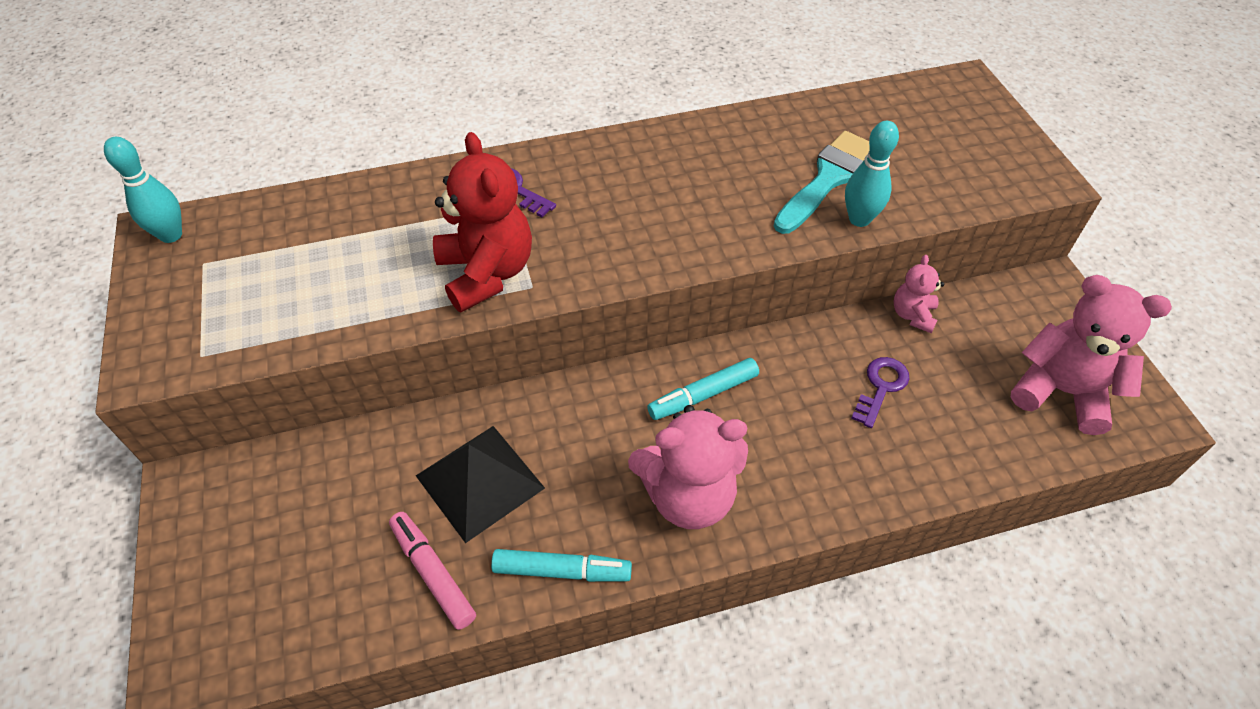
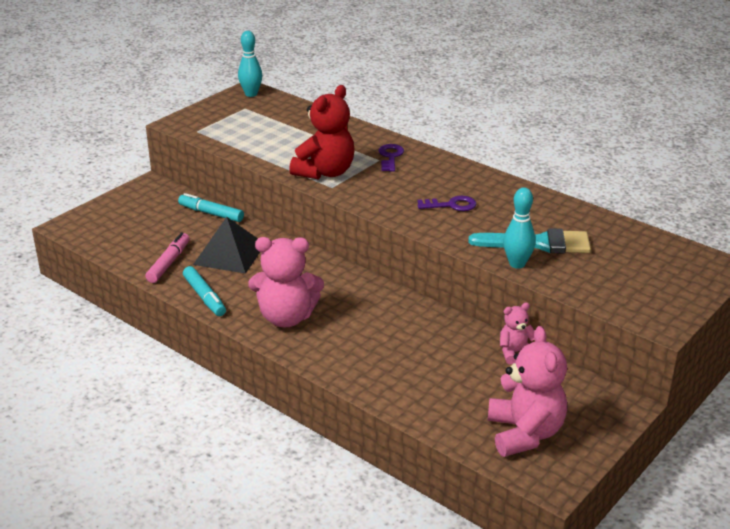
camera: 55 degrees right, 20 degrees down
(688, 496) = (286, 317): pink teddy bear -> pink teddy bear turned 45 degrees counterclockwise
(703, 395) = (358, 298): turquoise marker -> turquoise marker (211, 213)
(881, 387) = (438, 358): purple key -> purple key (451, 205)

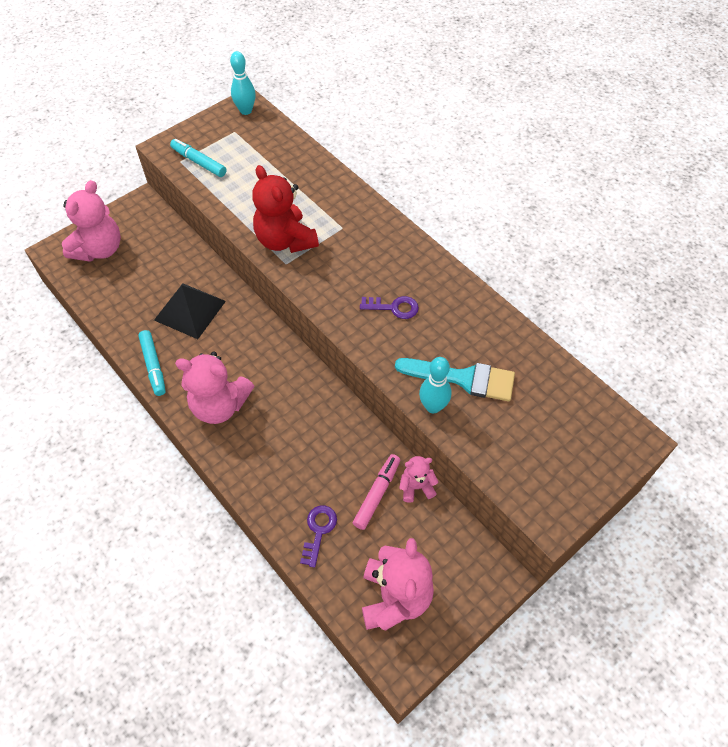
camera: 10 degrees right, 25 degrees up
(116, 220) = (99, 249): none -> pink teddy bear
(169, 263) = (133, 315): pink marker -> pink marker (377, 494)
(211, 213) = (187, 251): turquoise marker -> turquoise marker (199, 162)
(325, 172) = (285, 240): red teddy bear -> red teddy bear turned 105 degrees clockwise
(390, 157) = (354, 225): purple key -> purple key (318, 531)

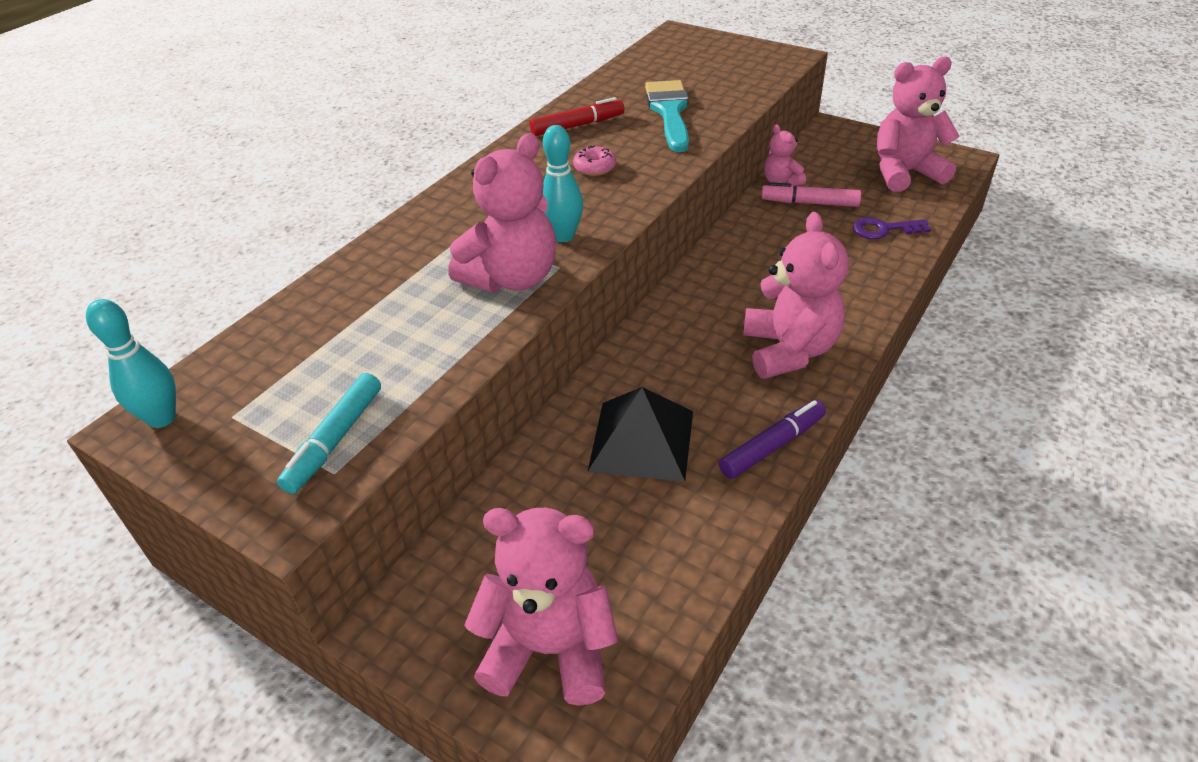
camera: 105 degrees left, 15 degrees down
(153, 366) = (772, 446): turquoise marker -> purple marker
(285, 240) = (512, 278): red teddy bear -> pink teddy bear
(393, 307) = (594, 167): purple key -> pink donut
(433, 406) = (718, 122): turquoise bowling pin -> turquoise bowling pin (563, 236)
(462, 312) = (577, 125): none -> red marker

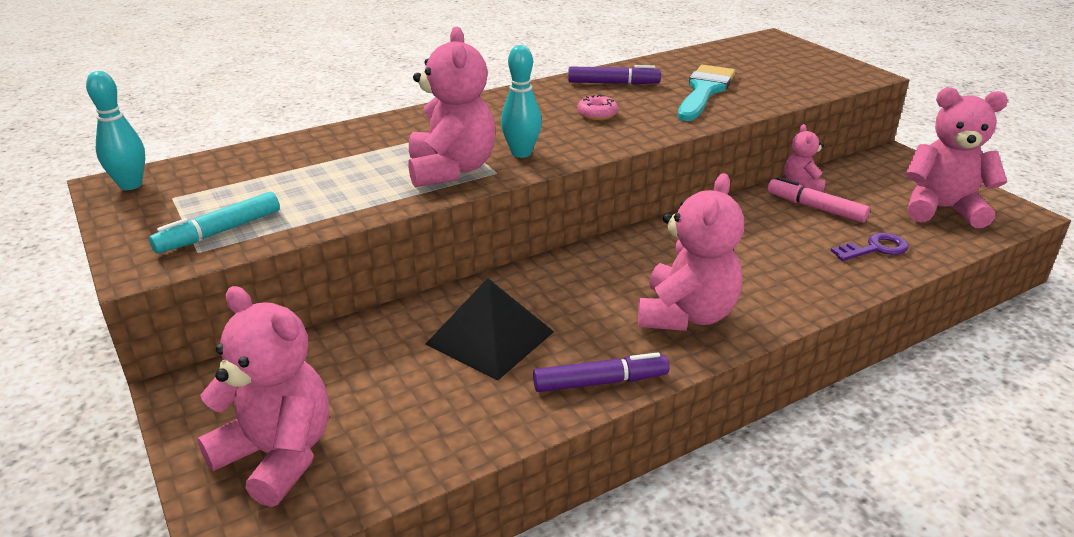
camera: 25 degrees right, 10 degrees down
(512, 278) = (451, 170): pink teddy bear -> pink teddy bear turned 75 degrees counterclockwise
(577, 125) = (613, 83): red marker -> purple marker
(884, 229) = (875, 248): purple key -> purple key turned 135 degrees clockwise

